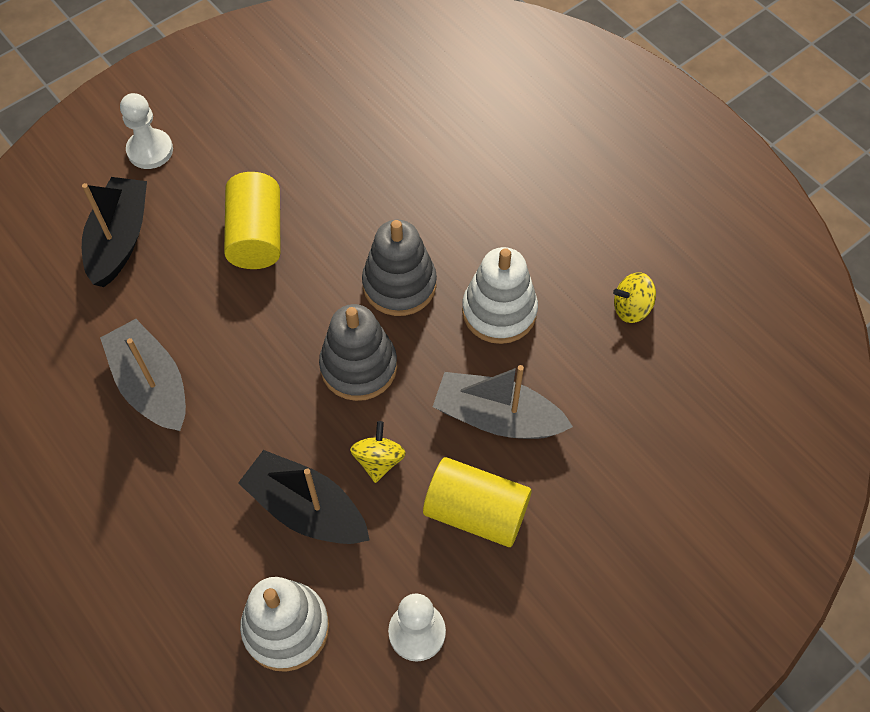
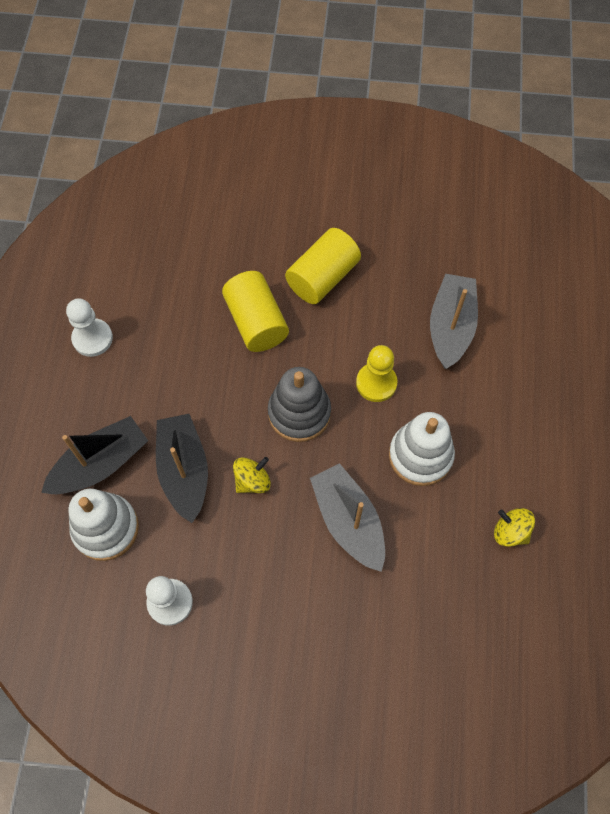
camera: 45 degrees right, 5 degrees up
(119, 239) = (243, 214): black boat -> black boat (100, 464)
(150, 150) = (315, 171): white pawn -> white pawn (92, 338)
(151, 385) = (175, 319): grey boat -> grey boat (450, 327)
(399, 284) = (376, 383): grey stacking toy -> yellow pawn
(476, 512) = (275, 566): yellow cylinder -> yellow cylinder (256, 322)

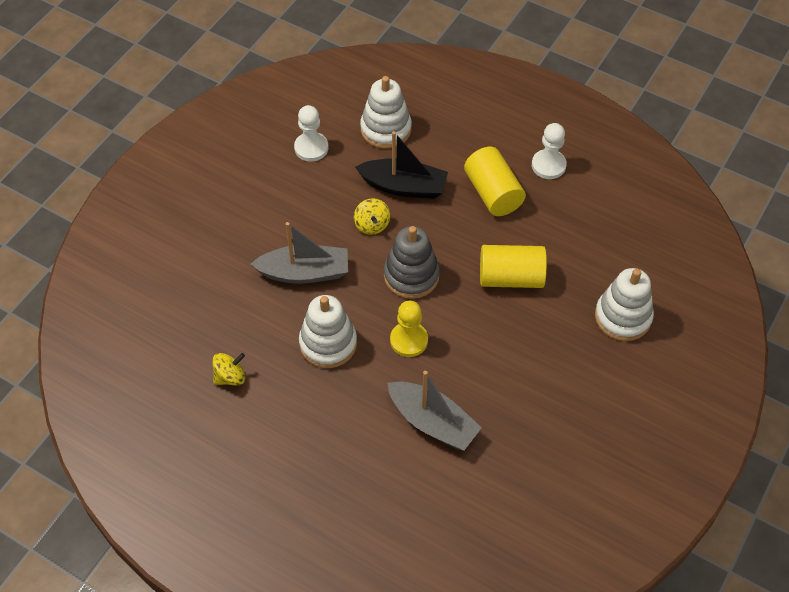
camera: 115 degrees right, 10 degrees down
(100, 464) = (437, 140): black boat -> none
(255, 216) = (622, 317): none -> white stacking toy
(322, 277) = (532, 343): yellow cylinder -> yellow cylinder (493, 193)

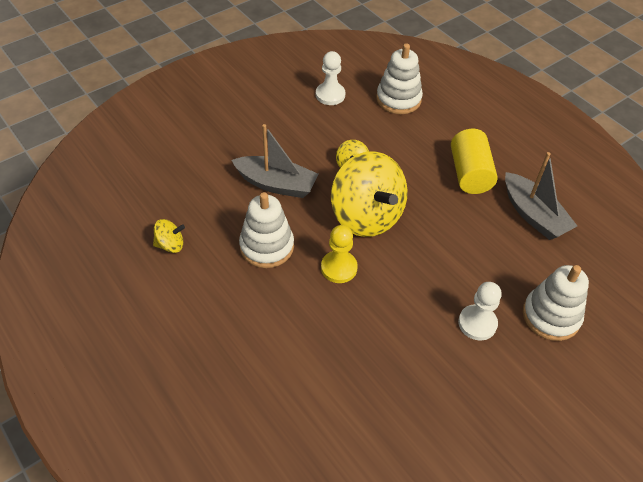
camera: 20 degrees right, 5 degrees down
(404, 186) = (393, 145): black boat -> none
(411, 276) = (366, 216): grey stacking toy -> yellow spinning top
(433, 422) = (326, 346): grey boat -> grey boat (533, 215)
(511, 277) = (456, 246): yellow cylinder -> none
(548, 165) = (530, 167): white pawn -> white pawn (477, 323)

